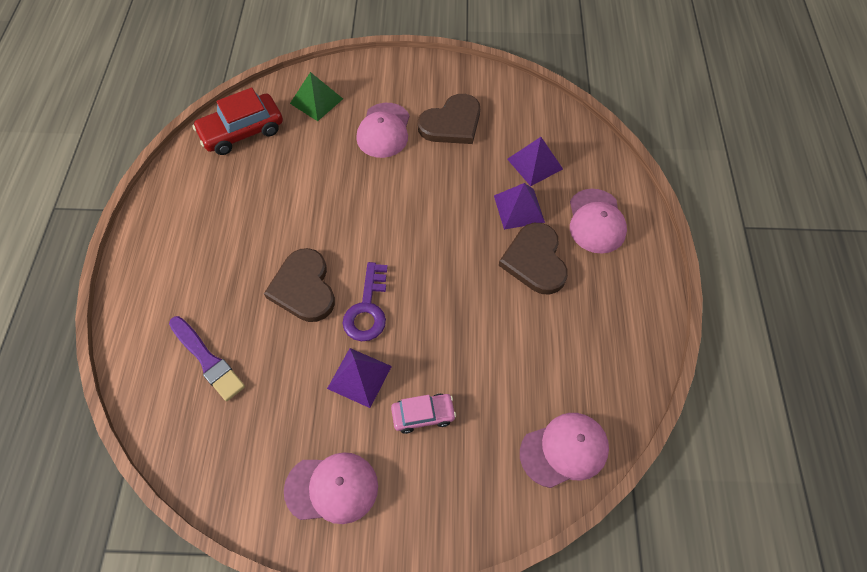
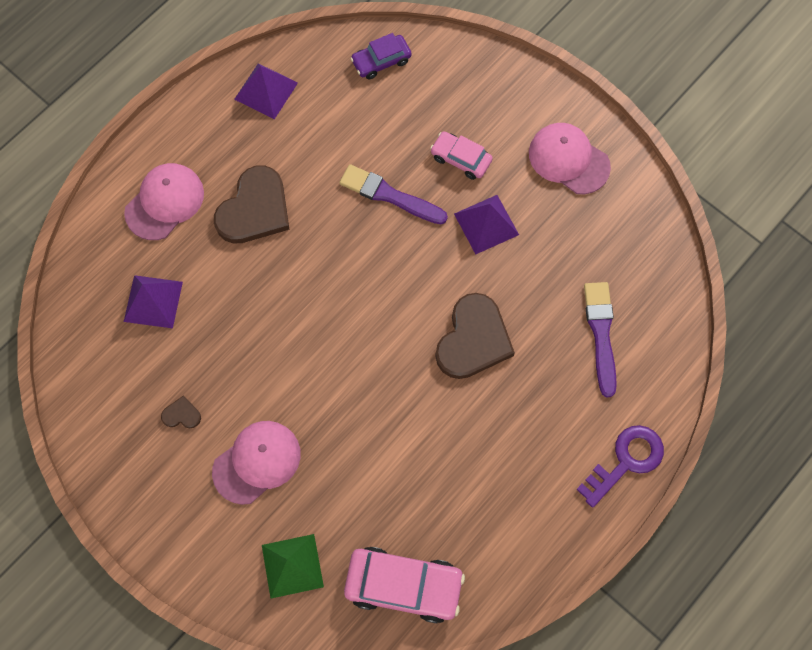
camera: 140 degrees left, 10 degrees up
(242, 131) = (403, 585): red car -> pink car
(367, 309) = (434, 276): purple key -> purple key (626, 461)
(451, 342) = (389, 195): none -> purple brush
(452, 123) = (181, 414): brown heart -> brown heart, size x0.43
(519, 208) = (216, 267): purple pyramid -> purple pyramid (266, 90)
(564, 450) = (381, 61): pink cap -> purple car

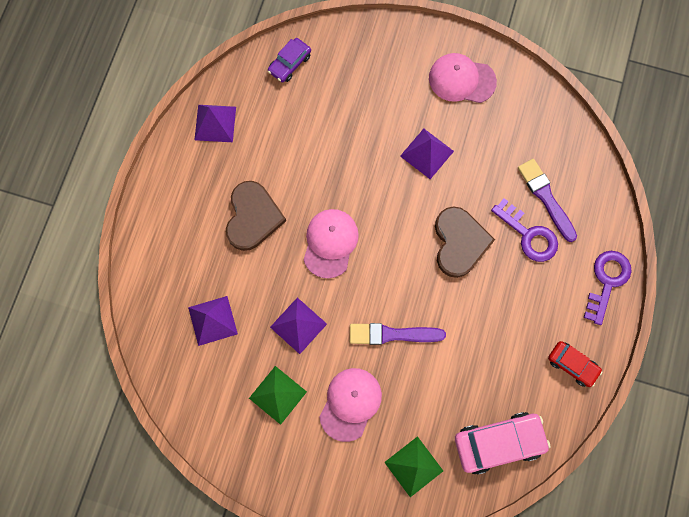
camera: 25 degrees left, 5 degrees up
(165, 202) = (182, 242): pink cap -> pink cap (330, 243)
(181, 414) = (277, 395): brown heart -> green pyramid
(244, 349) = (298, 325): none -> purple pyramid
(389, 195) = (347, 163): purple brush -> purple brush (392, 334)
(461, 159) = (384, 113): pink car -> none
(536, 538) = (572, 365): none -> red car
(559, 367) = (529, 235): none -> purple key

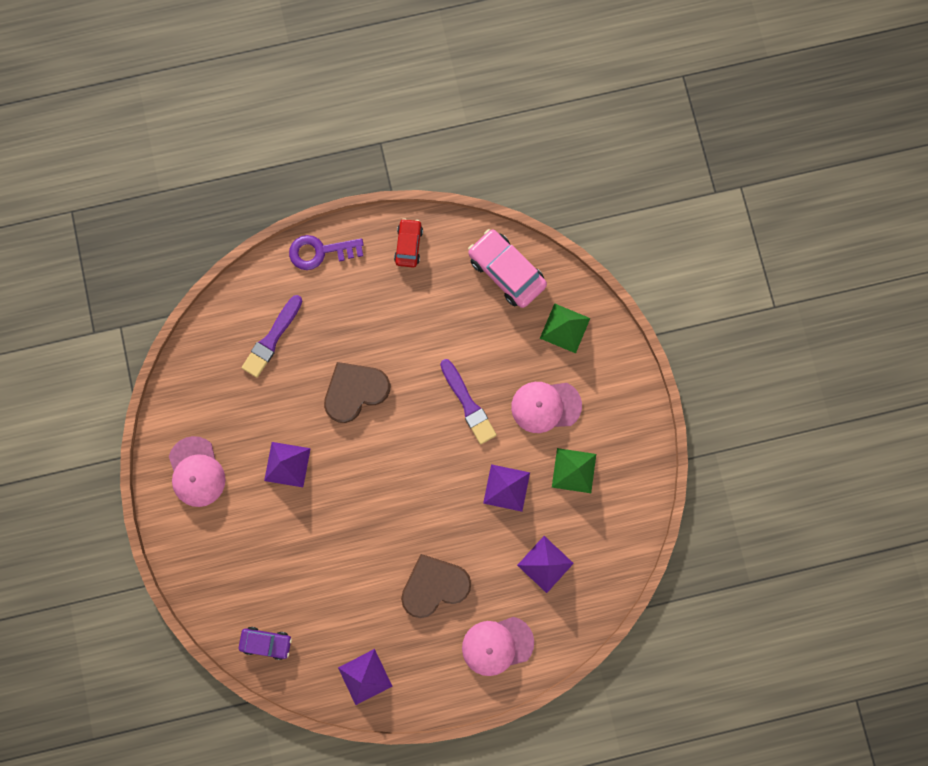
camera: 120 degrees left, 5 degrees up
(330, 243) = (419, 502): pink cap -> pink cap (497, 645)
(529, 235) = (315, 336): purple key -> none

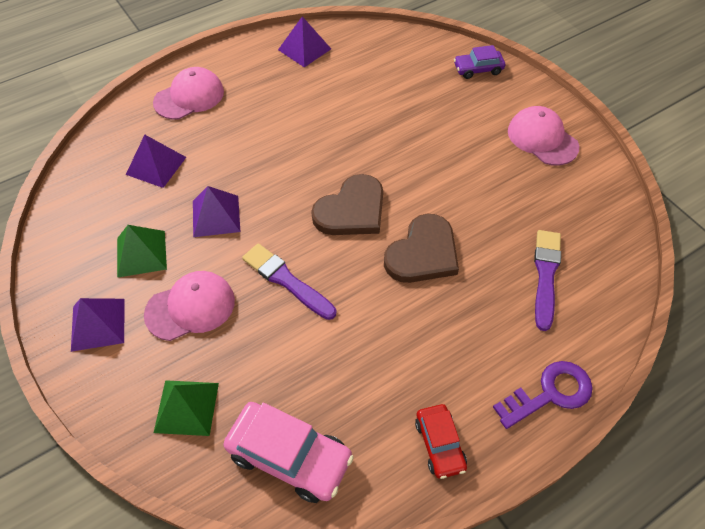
camera: 160 degrees right, 25 degrees down
(266, 642) = (401, 47): purple car -> purple car (478, 69)
(287, 464) = (458, 169): purple pyramid -> purple pyramid (98, 324)
(434, 586) = (265, 120): brown heart -> brown heart (351, 210)

